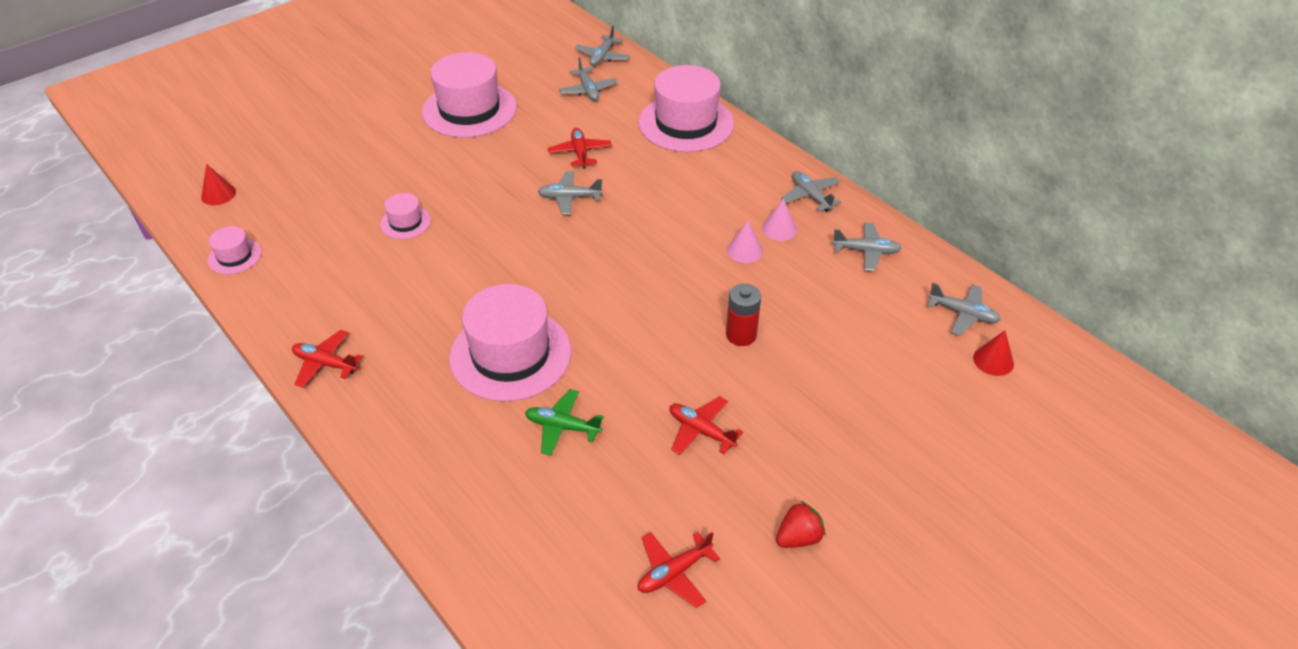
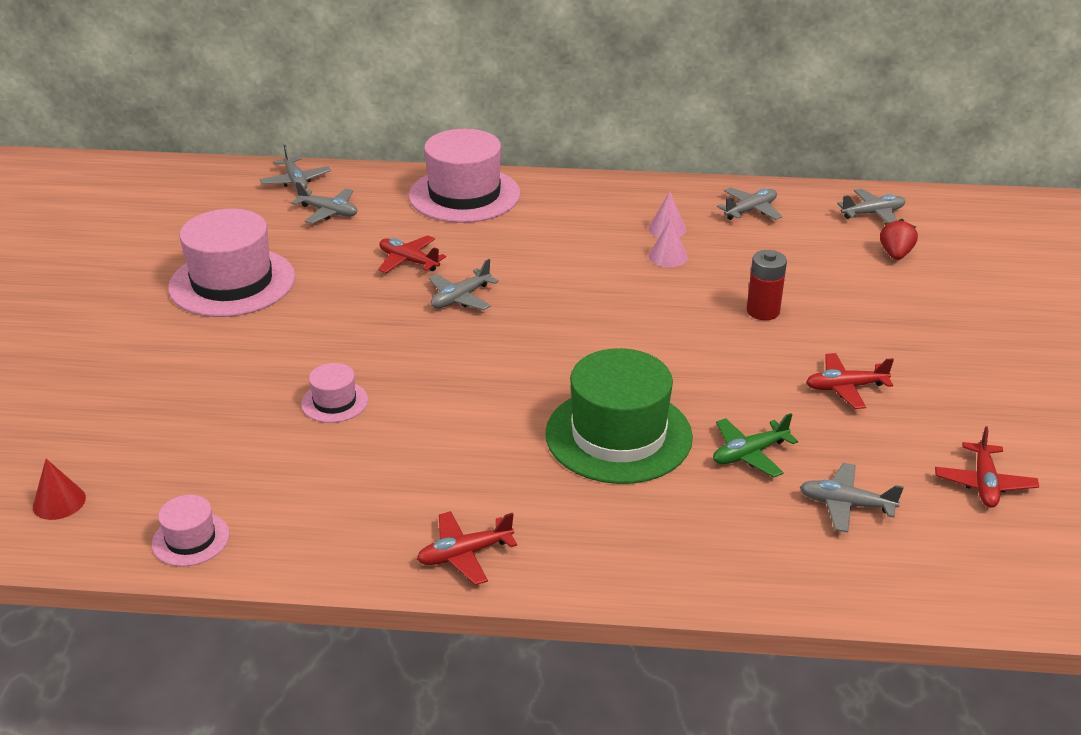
camera: 45 degrees left, 10 degrees down
(510, 354) = (618, 435): pink hat -> green hat
(798, 538) = (1012, 405): red strawberry -> red strawberry (895, 254)
(810, 196) = (651, 196): grey plane -> grey plane (846, 504)
(993, 360) = (935, 230): red cone -> none

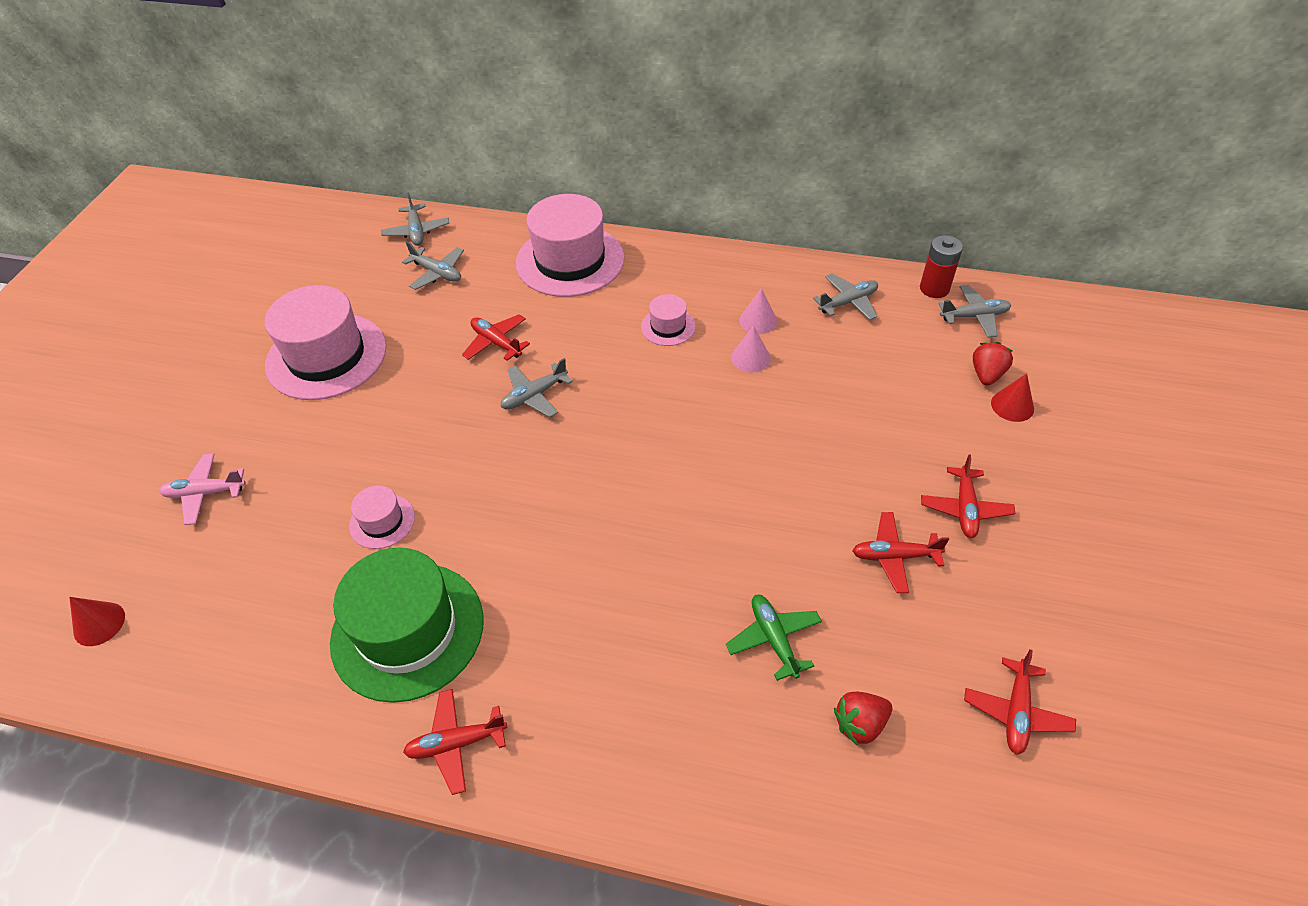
camera: 10 degrees right, 15 degrees up
(138, 395) = (205, 493): none -> pink plane
(191, 539) = (204, 688): pink hat -> pink hat (668, 326)
(618, 435) = (646, 597): green hat -> green hat (407, 630)
(749, 454) = (774, 639): green plane -> green plane turned 90 degrees clockwise
(763, 311) = (831, 441): red battery -> red battery (934, 289)
(846, 504) = (860, 724): grey plane -> red strawberry
(901, 349) = (965, 508): none -> red plane
(925, 275) = (1012, 406): none -> red cone

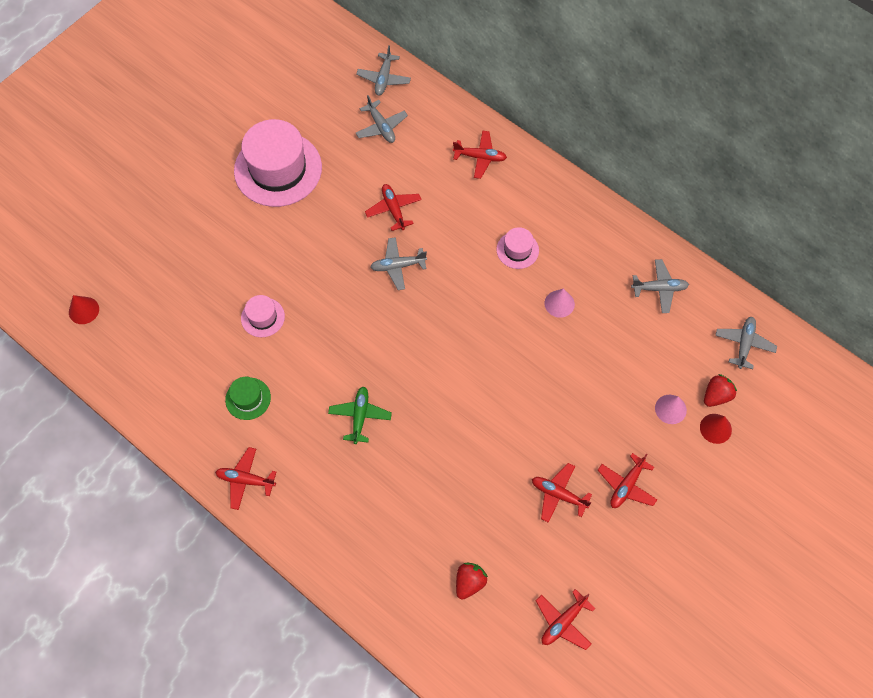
camera: 25 degrees right, 15 degrees up
(205, 493) = (167, 246): pink plane -> none
(407, 630) = (248, 398): green hat -> green hat, size x0.47
(570, 260) = (480, 157): pink hat -> red plane
(758, 320) = (584, 274): pink cone -> pink cone (670, 409)
(774, 639) = (452, 509): green plane -> green plane (360, 416)
(860, 724) = (469, 582): red strawberry -> red strawberry turned 120 degrees clockwise
(934, 289) = (732, 306): red battery -> none
(974, 316) = (744, 344): grey plane -> grey plane turned 90 degrees counterclockwise

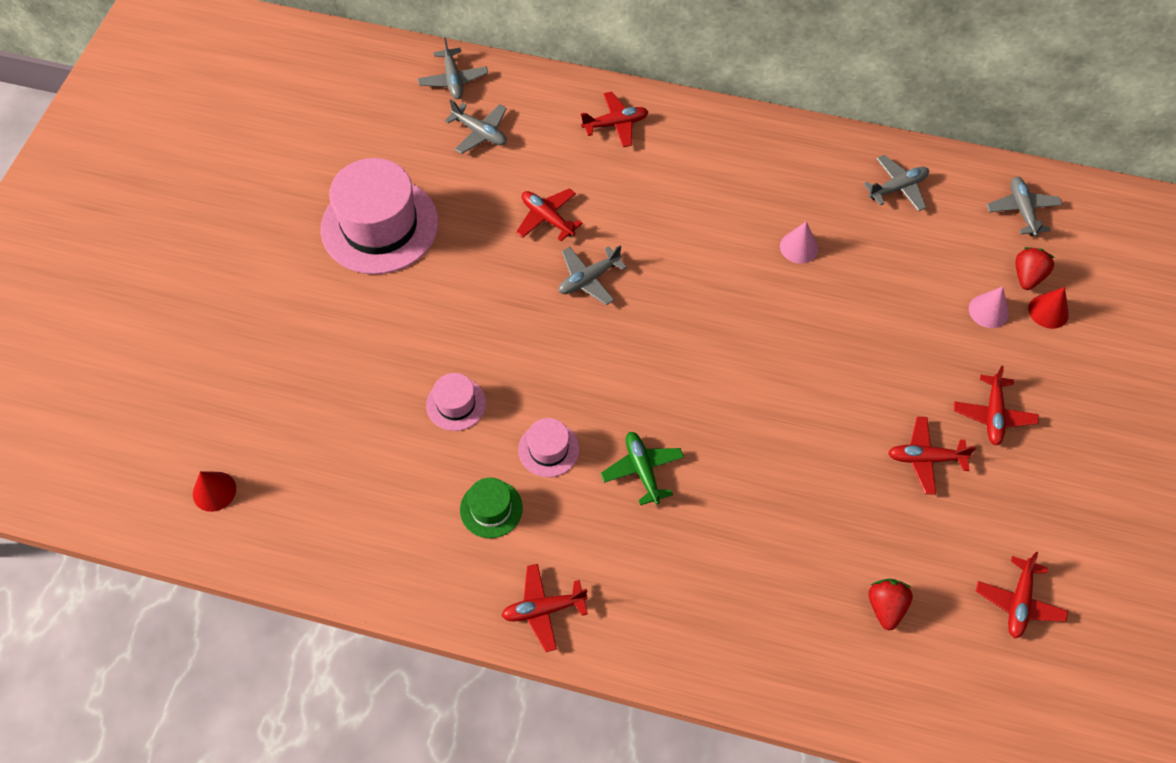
camera: 25 degrees left, 5 degrees down
(517, 250) = (717, 208): pink hat -> pink hat (548, 449)

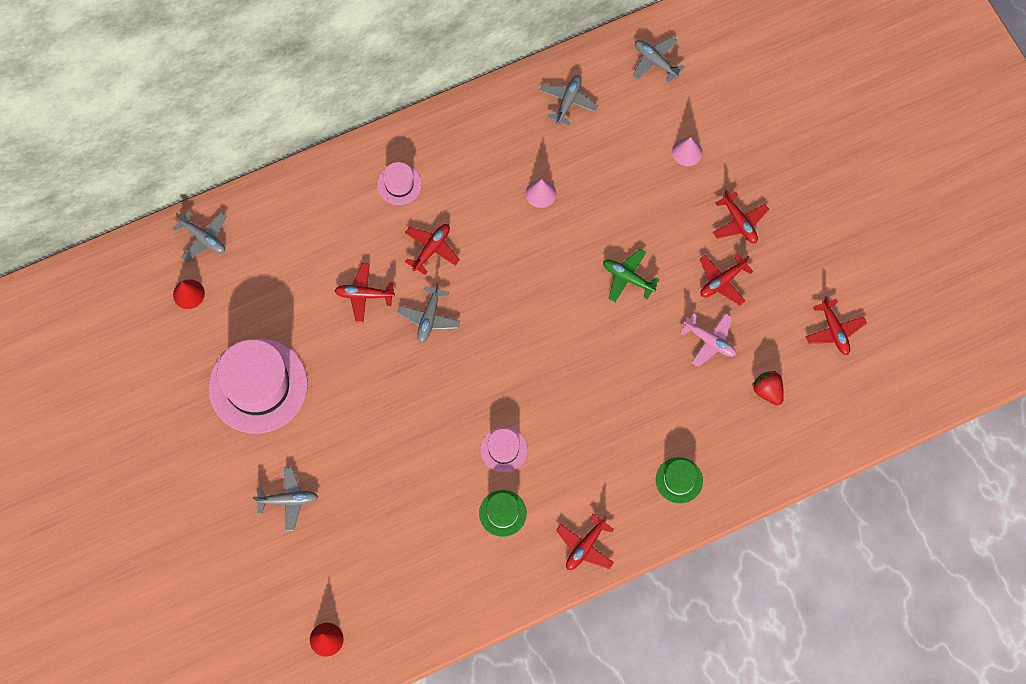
camera: 40 degrees left, 10 degrees up
(456, 404) = (422, 466): pink hat -> pink hat (399, 184)
(480, 133) = (261, 265): grey plane -> grey plane (288, 500)
(615, 124) = (347, 189): red plane -> red plane (431, 249)
(642, 470) = (569, 418): green plane -> green plane (628, 278)
(704, 622) = (679, 480): none -> green hat
(861, 507) = (710, 341): none -> pink plane
(1027, 276) = (692, 109): red strawberry -> none
(1048, 311) = (721, 125): red cone -> red cone (188, 294)

